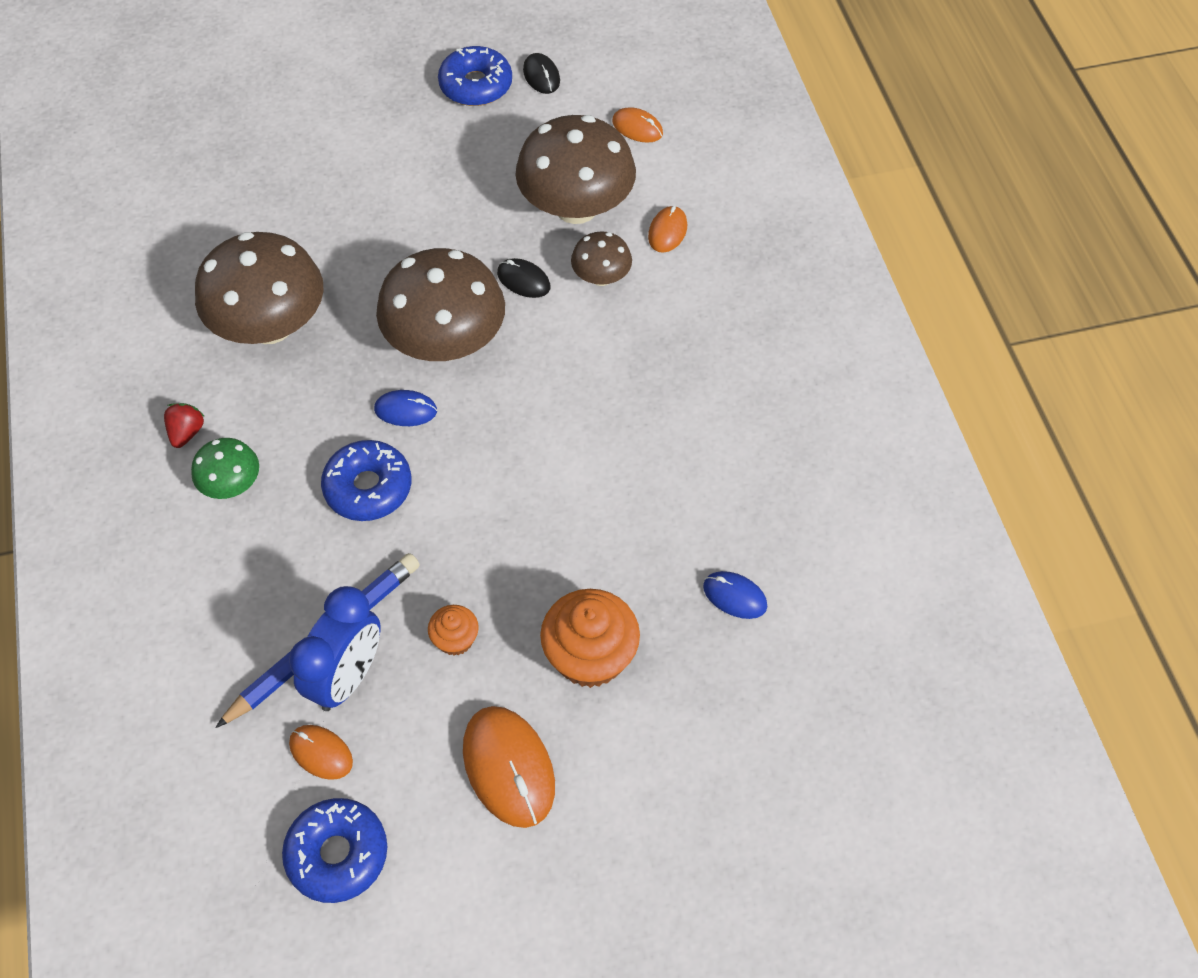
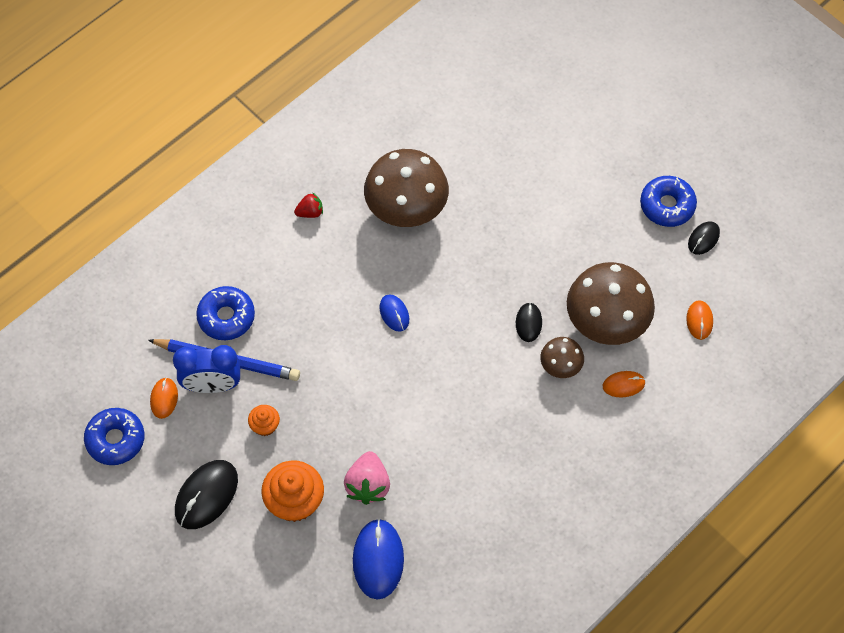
camera: 60 degrees right, 5 degrees up
(232, 484) = (292, 256): green mushroom -> none
(368, 488) = (331, 325): blue donut -> blue donut (226, 317)
(446, 342) = (455, 307): brown mushroom -> none
(508, 767) = (206, 495): orange mouse -> black mouse
(623, 557) = (368, 485): none -> pink strawberry
(734, 596) = (378, 559): blue mouse -> blue mouse, size x1.79

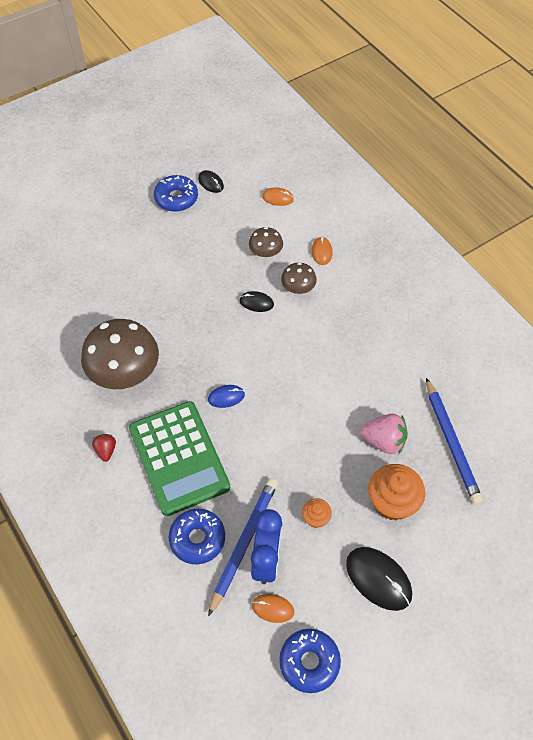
camera: 80 degrees left, 5 degrees down
(313, 282) = (179, 458): none -> green calculator
(378, 559) = (451, 443): blue mouse -> blue pencil
(606, 321) = (266, 253): brown mushroom -> brown mushroom, size x0.50

